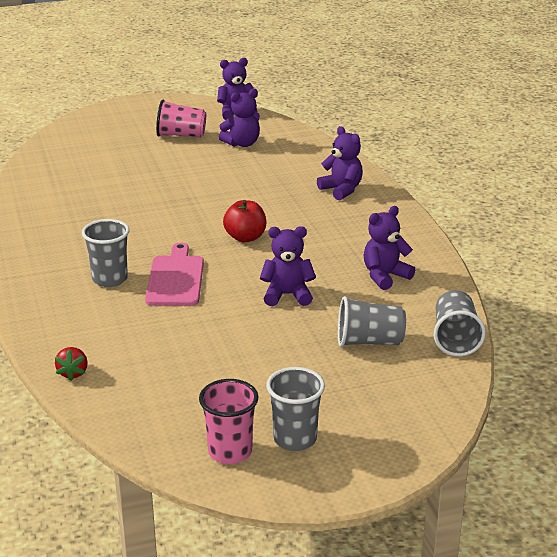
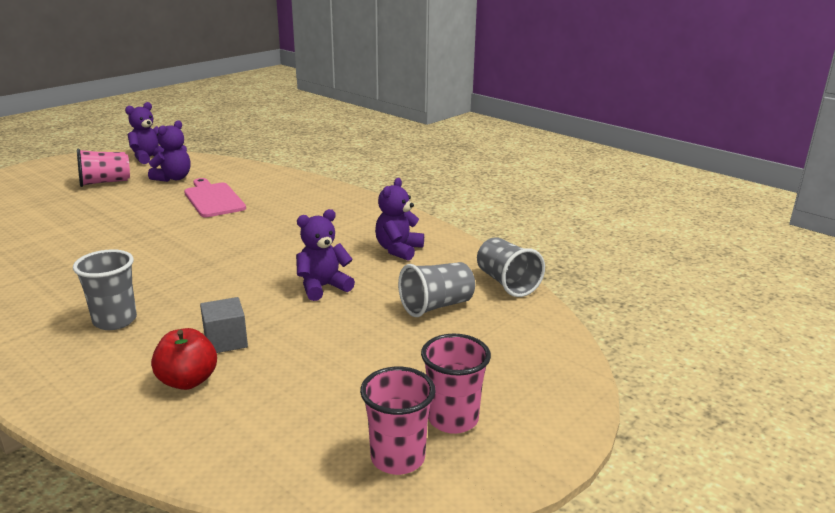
camera: 30 degrees left, 5 degrees down
(73, 373) = (137, 433): red strawberry -> none
(175, 278) = (192, 301): pink cutting board -> pink cutting board (213, 199)
(177, 321) = (226, 341): none -> grey cube
(245, 237) = (238, 249): red apple -> red apple (188, 381)
(295, 439) = (453, 419): grey cup -> pink cup
(341, 190) = (298, 195): purple teddy bear -> none

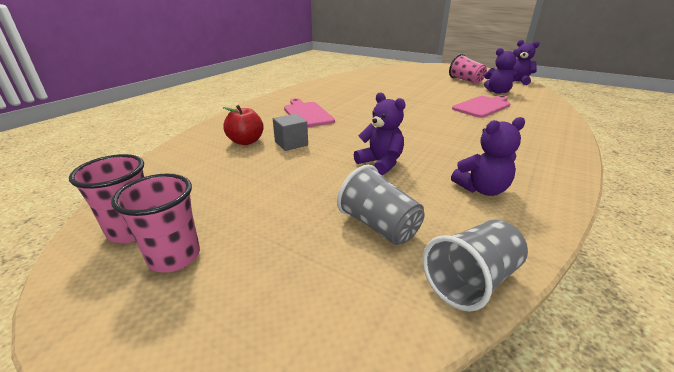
camera: 80 degrees right, 5 degrees up
(115, 320) = (307, 114): grey cup -> pink cutting board
(398, 250) = (482, 189): purple teddy bear -> purple teddy bear turned 150 degrees clockwise

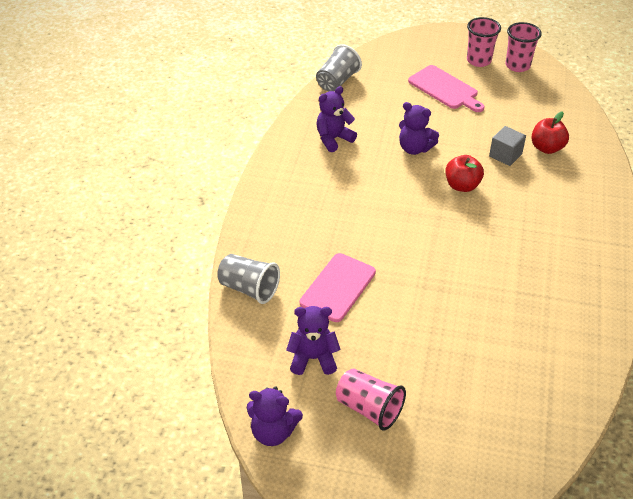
camera: 160 degrees right, 15 degrees up
(307, 114) = (539, 211): pink cutting board -> pink cutting board (445, 89)
(353, 133) = (462, 185): none -> red apple
(379, 226) = (390, 97): grey cup -> grey cup (249, 288)

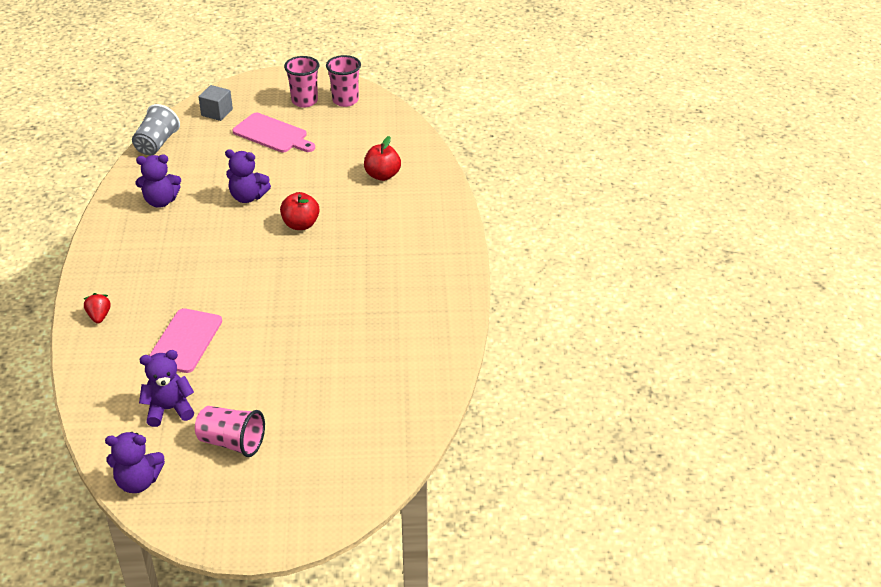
camera: 15 degrees left, 5 degrees down
(249, 288) = (92, 358): grey cup -> none
(261, 246) = (99, 316): none -> red strawberry
(333, 139) = (161, 201): purple teddy bear -> purple teddy bear turned 135 degrees counterclockwise
(505, 155) = (341, 188): grey cube -> grey cube (217, 112)

